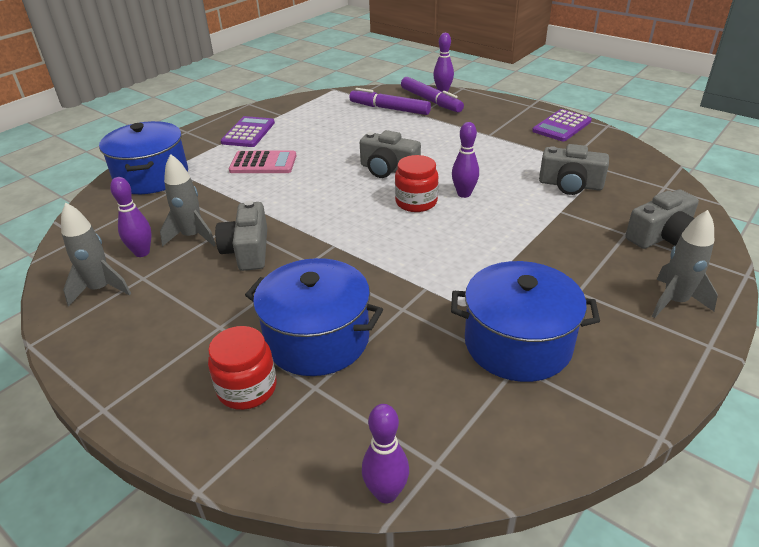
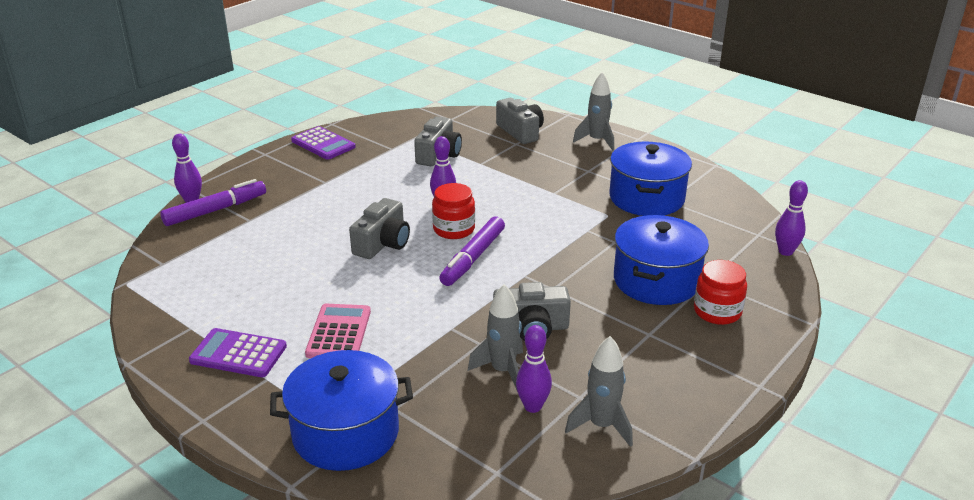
camera: 90 degrees left, 5 degrees down
(389, 109) = (222, 239): purple marker -> purple marker (473, 258)

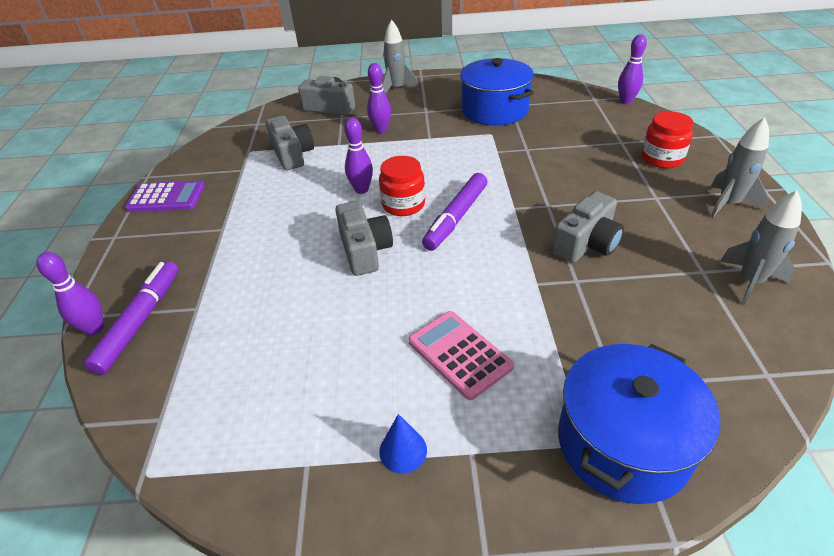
camera: 40 degrees left, 10 degrees up
(238, 354) = (403, 450): purple calculator -> blue cone
(473, 258) = (456, 218): purple marker -> purple marker turned 45 degrees clockwise
(503, 371) = (628, 290): grey rocket -> grey rocket (728, 204)
(533, 406) = (692, 302): purple bowling pin -> purple bowling pin (381, 130)
(656, 281) = (596, 160): blue pot -> none

